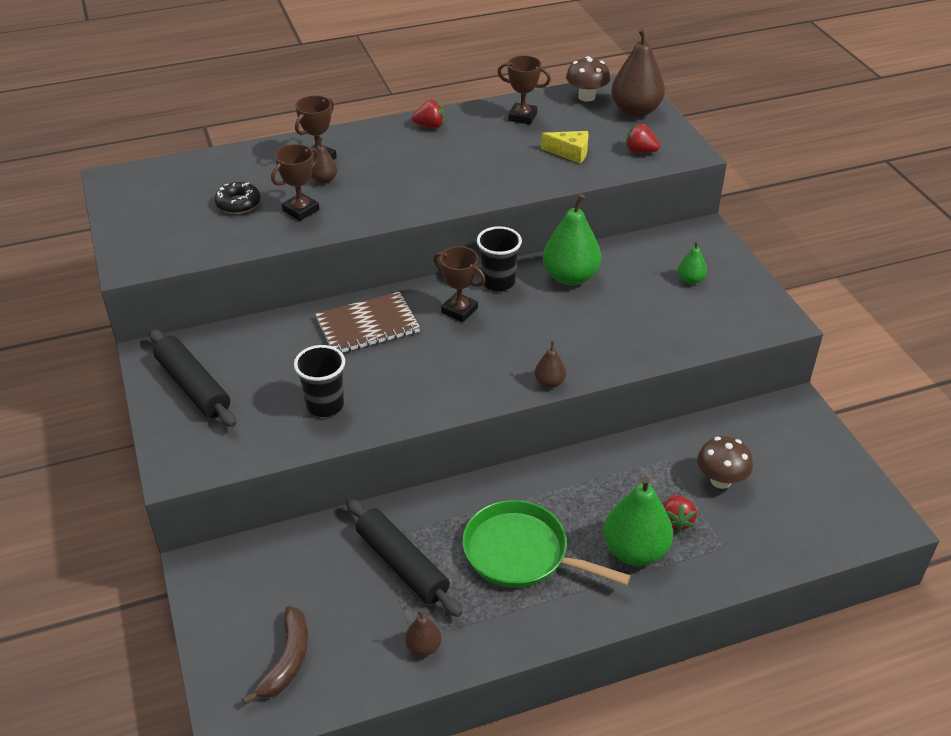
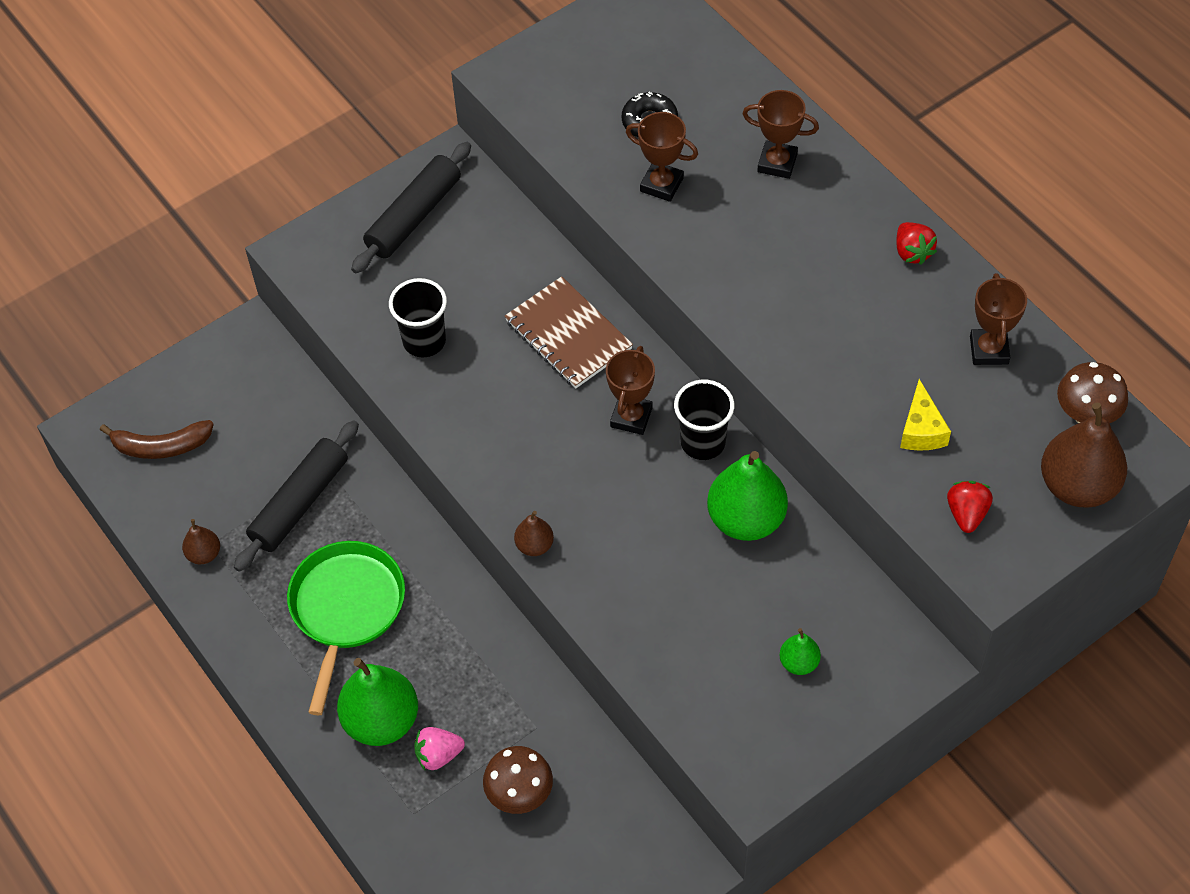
camera: 75 degrees right, 15 degrees up
(324, 180) = (734, 184): brown pear -> none
(676, 521) = (438, 755): red strawberry -> pink strawberry

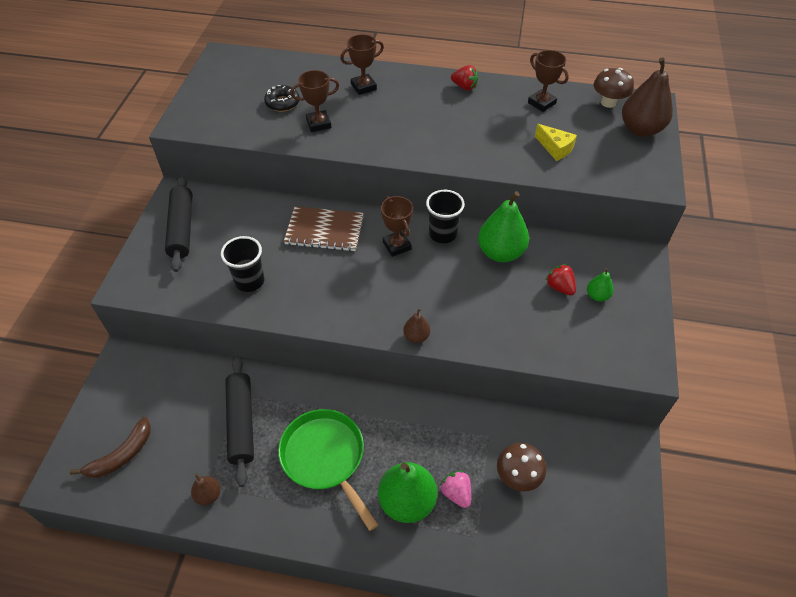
camera: 45 degrees left, 5 degrees down
(438, 755) = (456, 493): pink strawberry -> pink strawberry turned 120 degrees clockwise
(966, 514) = (615, 168): red strawberry -> red strawberry (559, 287)

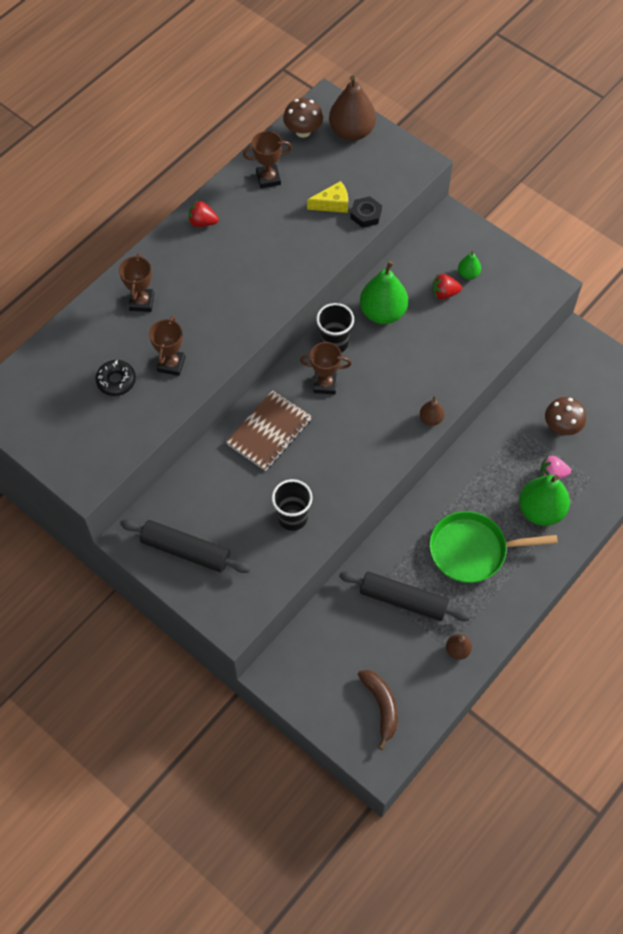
camera: 60 degrees left, 10 degrees up
(464, 87) = (202, 222): red strawberry -> red strawberry turned 135 degrees counterclockwise
(565, 173) = (366, 214): none -> black nut

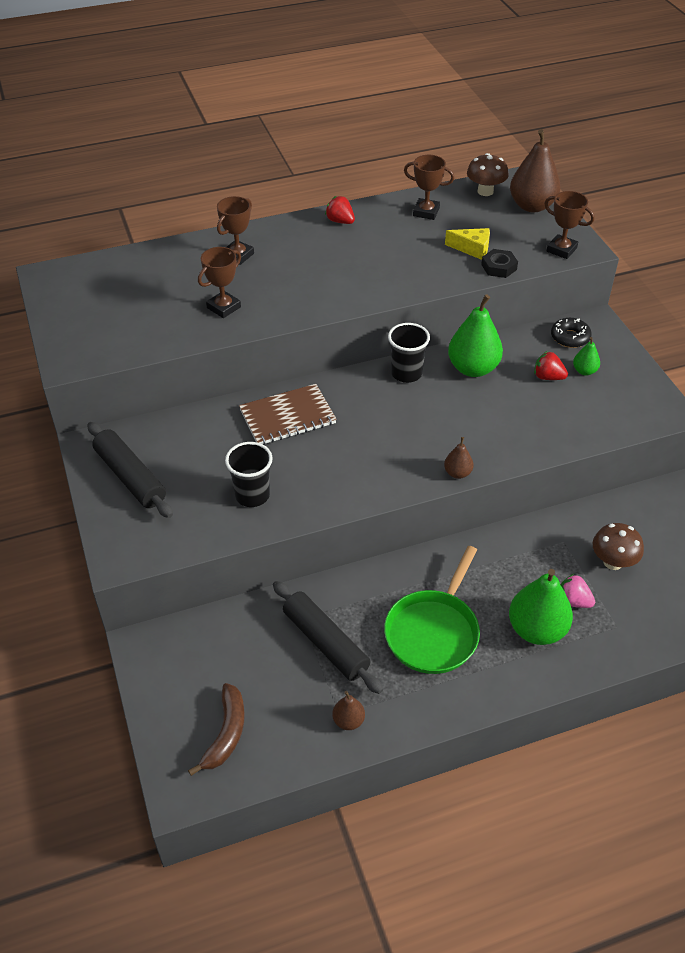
camera: 30 degrees right, 15 degrees down
(116, 381) = (165, 301): black donut -> black donut (570, 337)
(325, 384) = (371, 401): brown trophy -> brown trophy (561, 250)
(472, 550) = (433, 632): green pan -> green pan turned 90 degrees counterclockwise

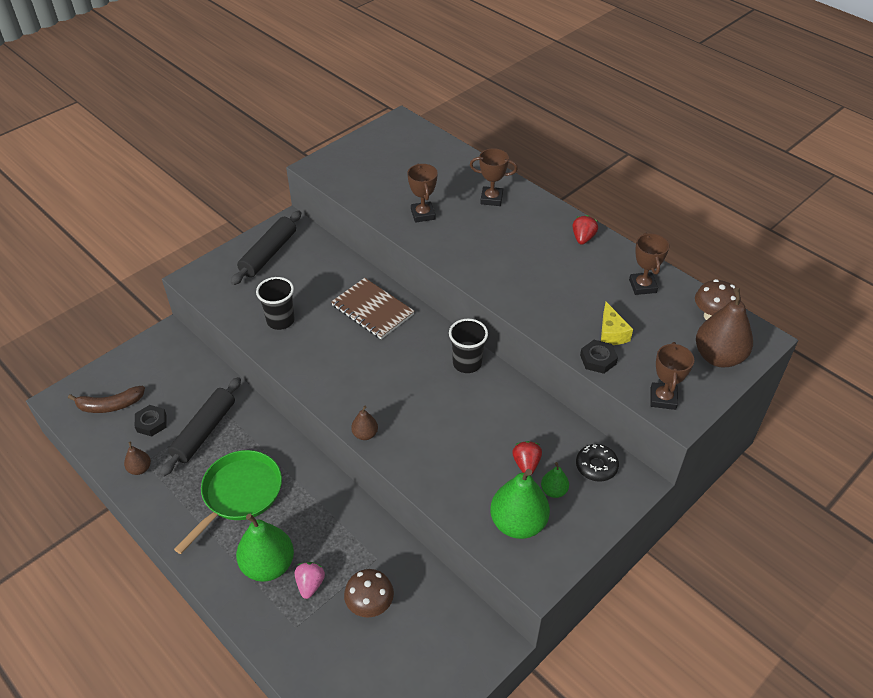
camera: 65 degrees right, 0 degrees up
(224, 307) = (423, 214): brown trophy -> brown trophy turned 60 degrees clockwise
(282, 694) = (151, 423): none -> black nut
(433, 632) = (239, 494): green pan -> green pan turned 120 degrees clockwise
(473, 368) = (502, 406): green pear -> green pear (518, 523)

